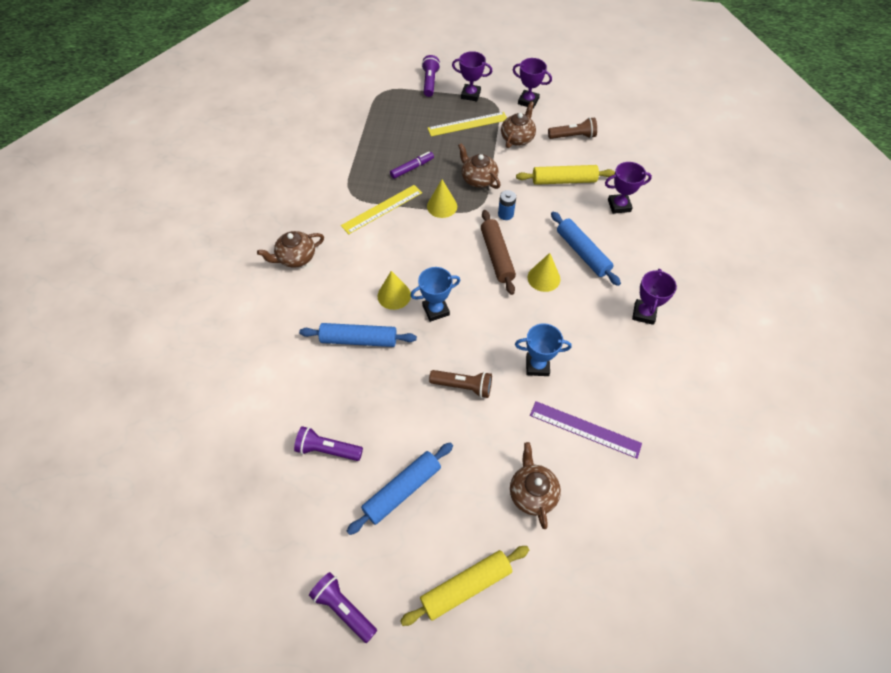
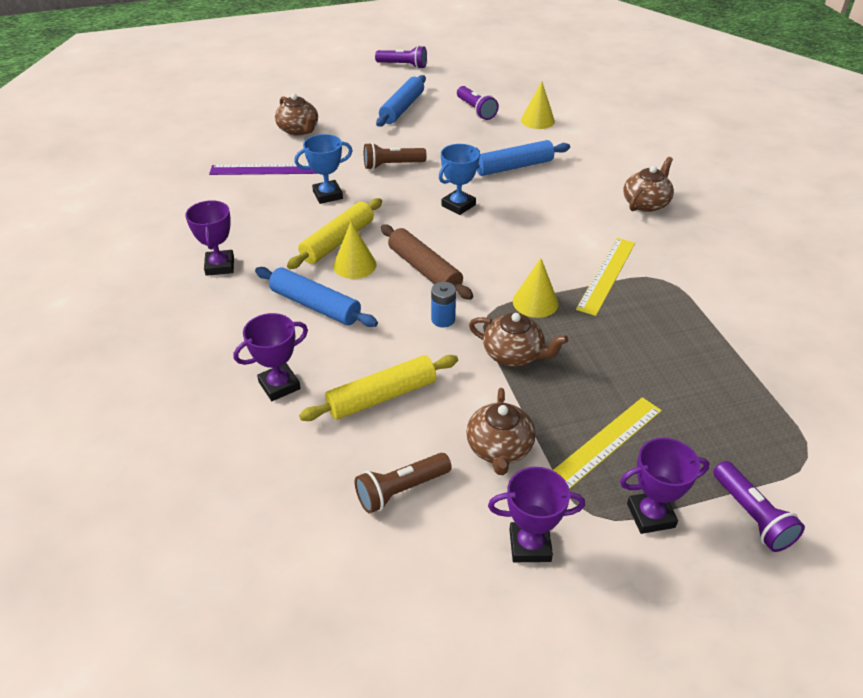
camera: 155 degrees right, 15 degrees down
(327, 450) = (476, 110): purple flashlight -> purple flashlight turned 75 degrees clockwise
(394, 295) = (511, 204): yellow cone -> yellow cone (537, 120)
(412, 168) = (620, 338): purple marker -> none
(466, 586) = (328, 87): yellow rolling pin -> yellow rolling pin (337, 241)

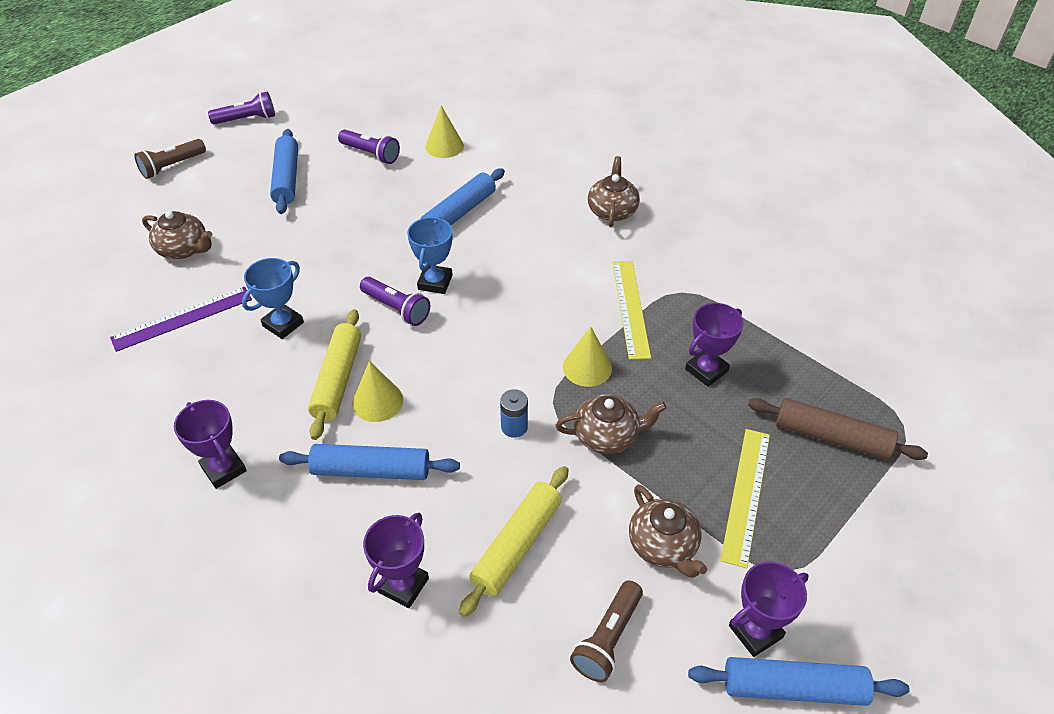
camera: 30 degrees left, 5 degrees up
(392, 165) = (328, 258): brown flashlight -> brown flashlight (172, 166)
(424, 270) = (455, 376): brown rolling pin -> brown rolling pin (831, 437)
(531, 602) = (793, 687): none -> blue rolling pin
(650, 515) = (828, 546): purple trophy -> purple trophy (706, 370)
(752, 515) = (899, 504): purple flashlight -> purple flashlight (397, 308)

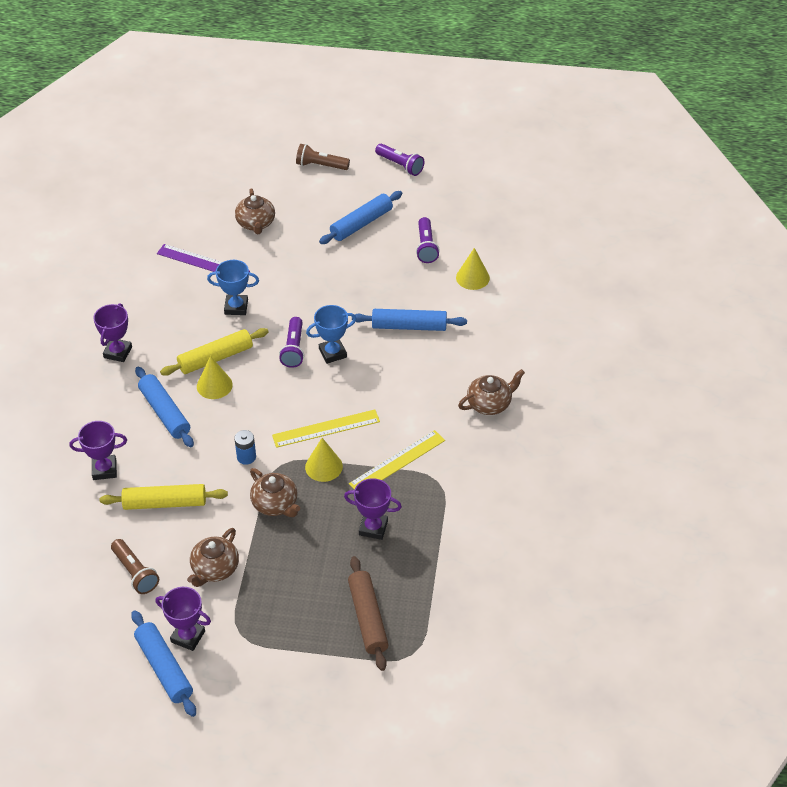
camera: 55 degrees right, 0 degrees up
(608, 639) = (135, 572): brown flashlight -> brown flashlight turned 120 degrees counterclockwise
(746, 495) = (283, 592): yellow ruler -> yellow ruler (326, 428)

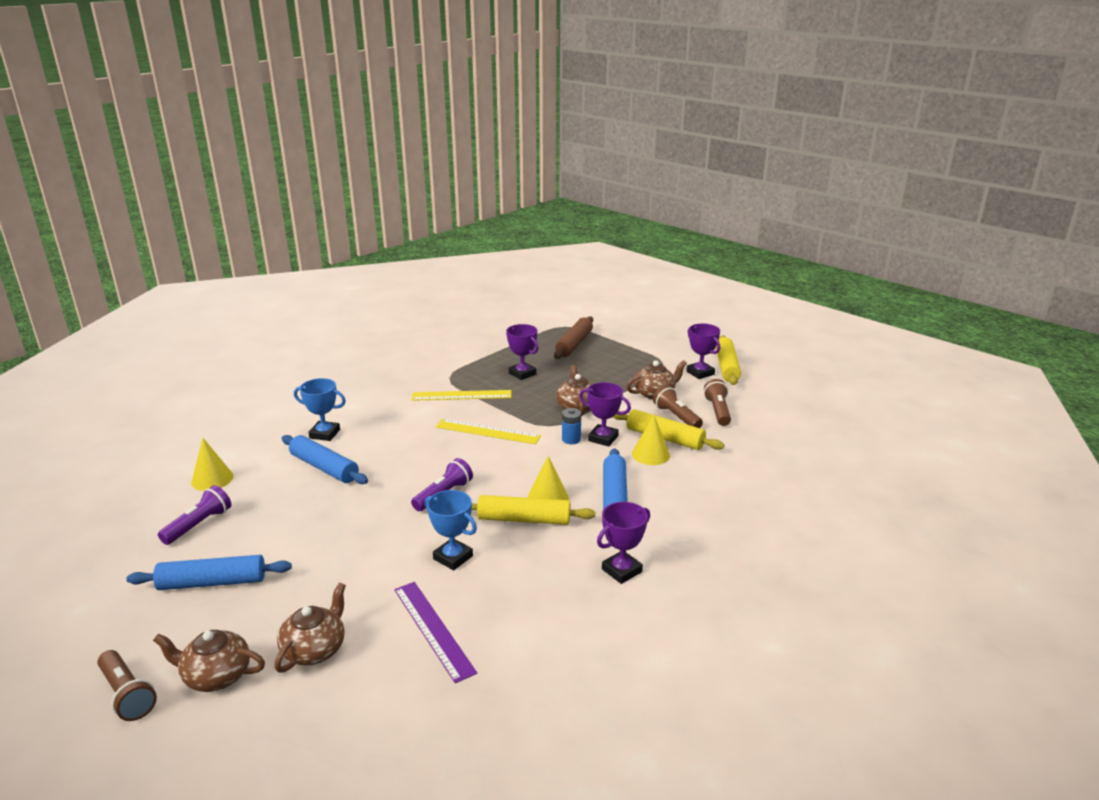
camera: 145 degrees left, 20 degrees down
(104, 470) = (703, 477): purple trophy -> purple trophy (603, 438)
(164, 668) = (726, 367): blue rolling pin -> yellow rolling pin
(171, 541) = (676, 417): none -> brown flashlight
(323, 466) = (517, 412): yellow cone -> yellow cone (651, 454)
(332, 353) = (415, 477): blue trophy -> blue trophy (325, 434)
(400, 165) = (54, 635): purple flashlight -> none
(490, 403) = (350, 398): brown teapot -> brown teapot (216, 675)

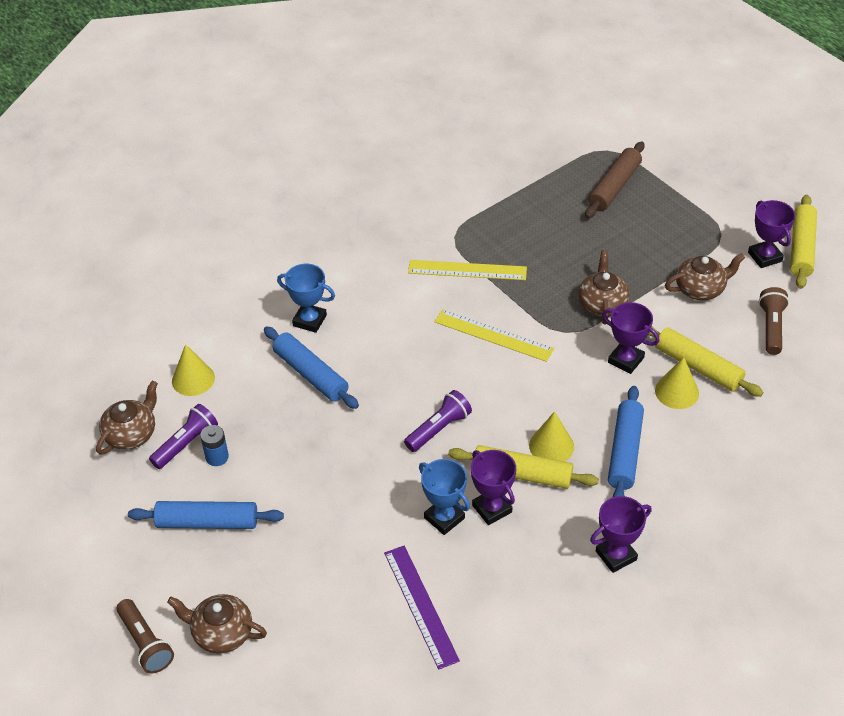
camera: 10 degrees right, 20 degrees up
(315, 649) = (309, 615): brown teapot -> brown teapot (131, 434)
(522, 374) = (543, 238): purple trophy -> purple trophy (492, 509)
(571, 439) = (588, 358): blue battery -> blue battery (217, 457)
(676, 417) = (719, 332): brown flashlight -> none

